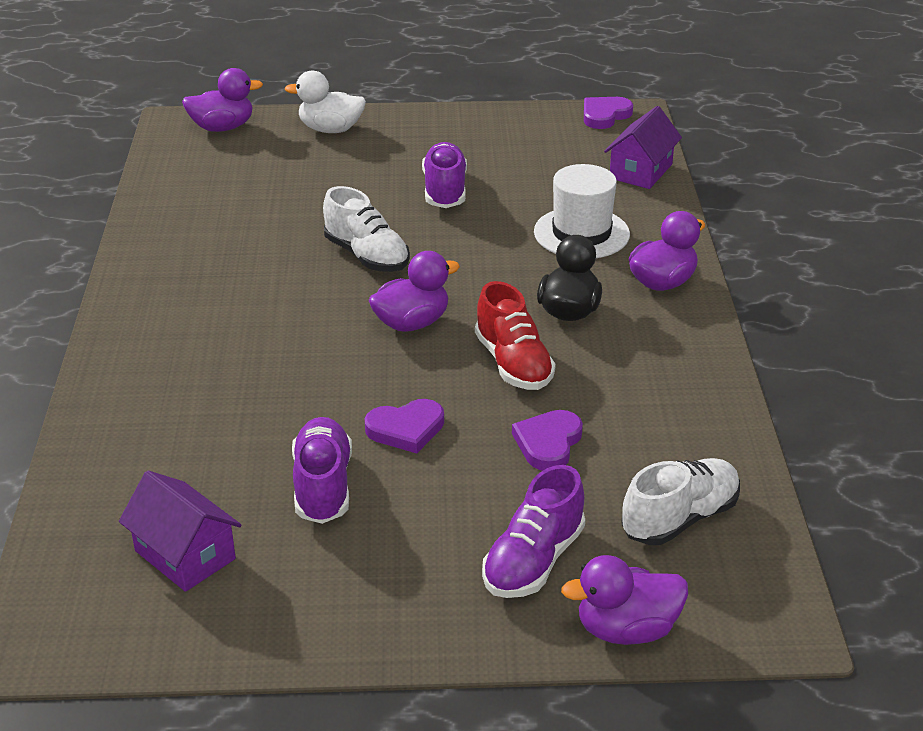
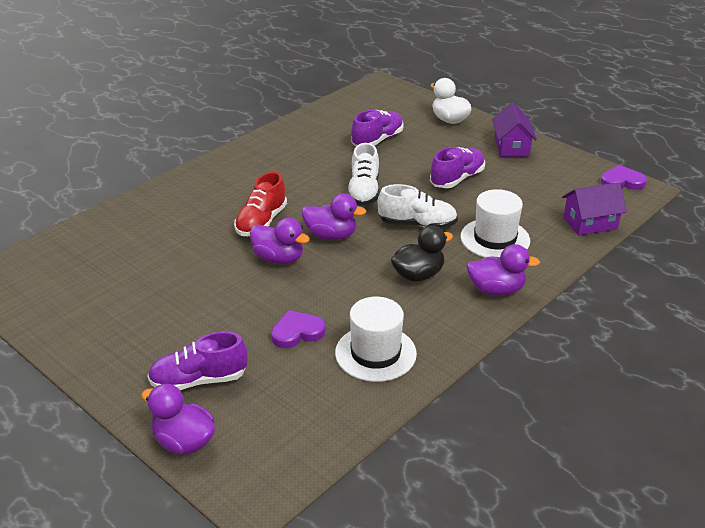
camera: 45 degrees right, 0 degrees up
(185, 555) = (81, 279): purple house -> purple house (511, 147)
(223, 127) = (398, 96): purple duck -> purple duck (279, 259)
(323, 486) = (173, 286): purple shoe -> purple shoe (377, 140)
(406, 429) = (247, 283): purple heart -> none
(513, 363) = (345, 284): red shoe -> red shoe (261, 222)
(657, 412) = (375, 353): none -> white hat
(680, 518) = (296, 412): white shoe -> white shoe (417, 224)

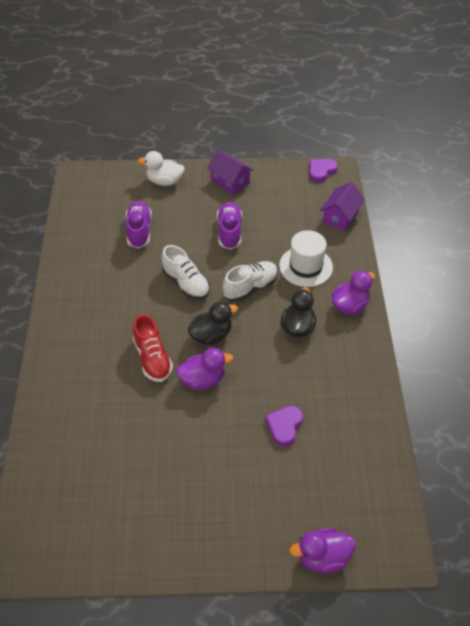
camera: 45 degrees left, 15 degrees up
(199, 380) = (275, 509): purple shoe -> none
(331, 236) = (211, 335): purple duck -> black duck
(375, 353) = (343, 404): white hat -> none

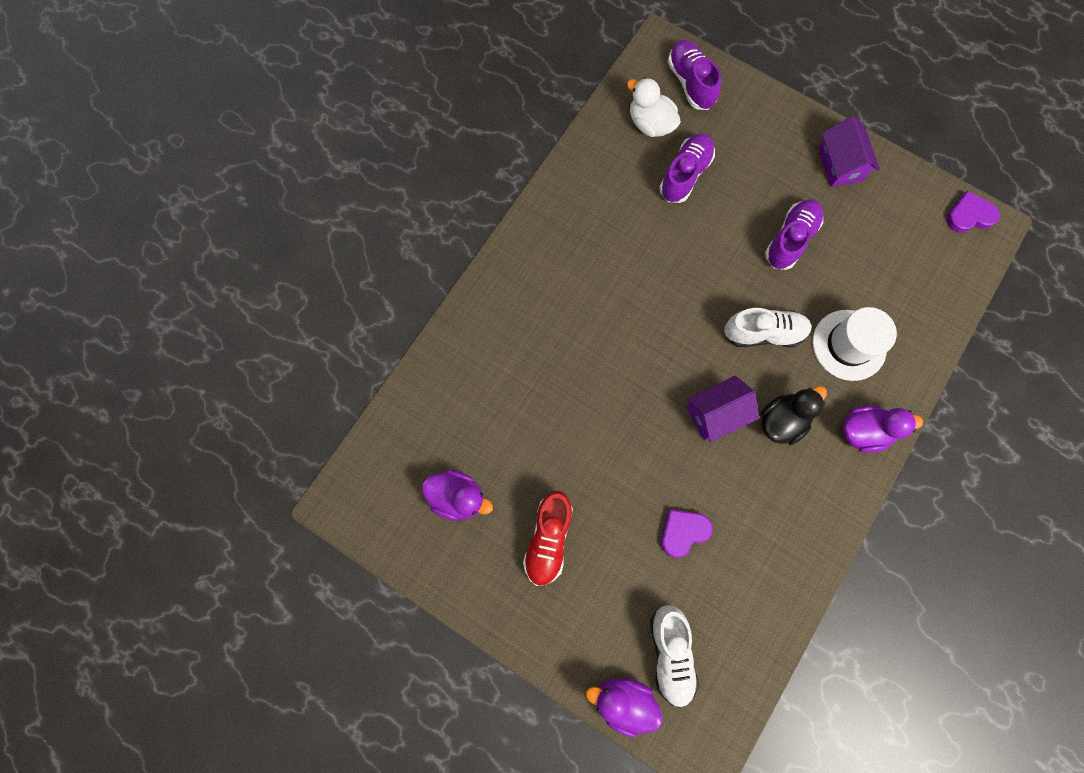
camera: 35 degrees right, 25 degrees up
(109, 184) = (690, 83): none -> purple shoe
(152, 358) = (596, 357): red shoe -> red shoe (548, 539)
(164, 181) = (759, 117): white duck -> white duck (650, 124)
(186, 283) = (693, 282): white shoe -> white shoe (670, 653)
(203, 379) = (633, 418): purple duck -> purple duck (458, 497)
(211, 335) = (677, 369): black duck -> none
(340, 217) = (943, 300): purple house -> purple house (716, 413)

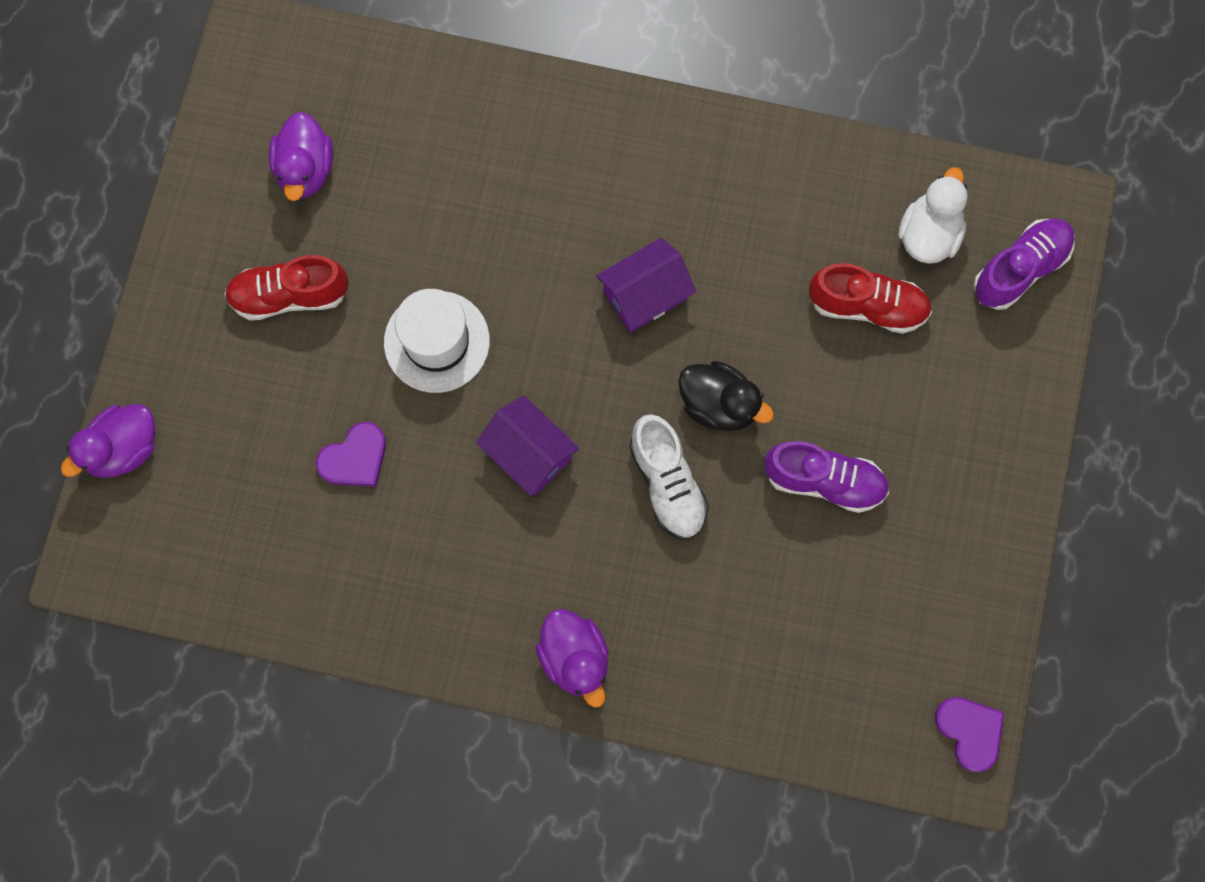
camera: 70 degrees right, 0 degrees up
(623, 700) = (123, 449): purple duck -> purple duck turned 135 degrees counterclockwise
(670, 653) = (197, 488): white shoe -> none
(683, 531) = (355, 458): purple heart -> purple heart turned 105 degrees clockwise
(685, 174) = (867, 306): purple shoe -> red shoe
(782, 420) = (550, 543): black duck -> black duck (719, 404)
(840, 164) = (976, 520): purple house -> purple house (645, 295)
(849, 345) = (694, 605): white hat -> white hat (436, 341)

